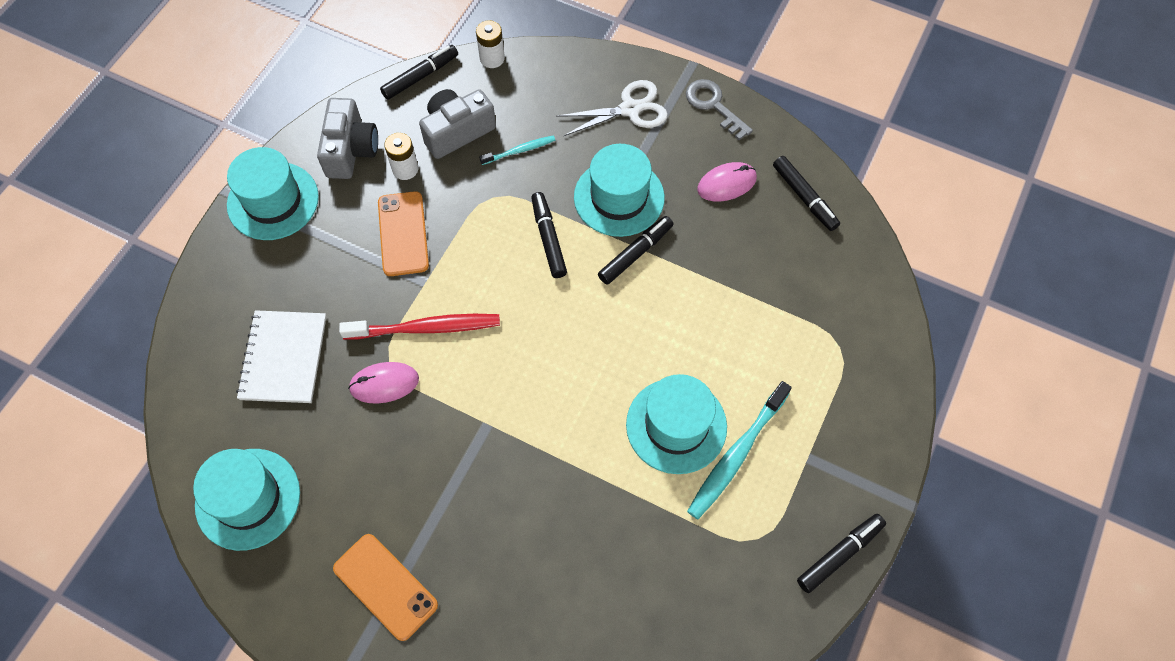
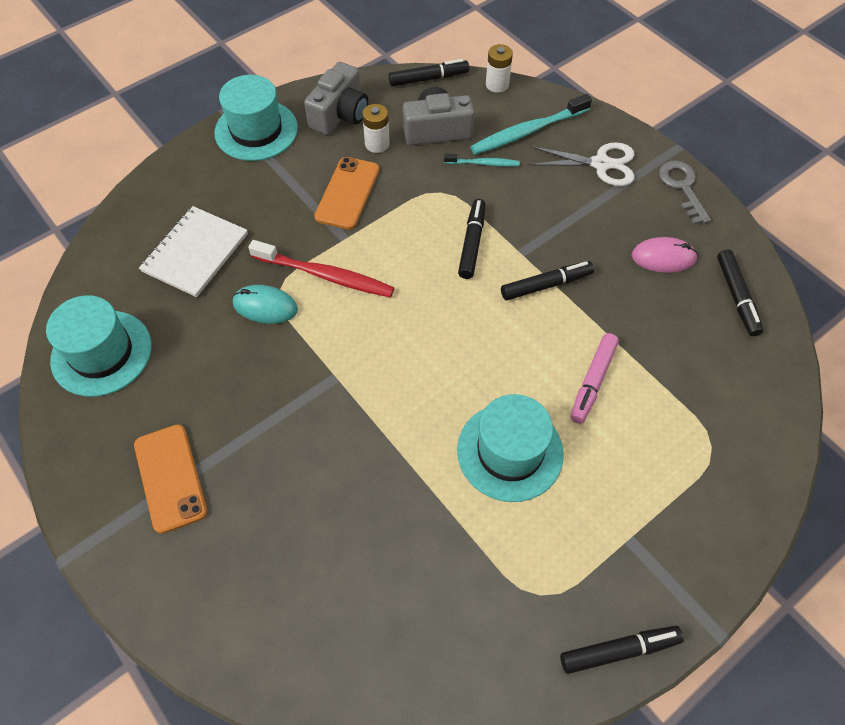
camera: 25 degrees right, 5 degrees down
(384, 384) = (265, 306): pink mouse -> turquoise mouse
(619, 197) = (554, 232): turquoise hat -> none
(717, 329) = (593, 381): none -> pink marker
(737, 454) = (557, 504): turquoise toothbrush -> turquoise toothbrush (528, 131)

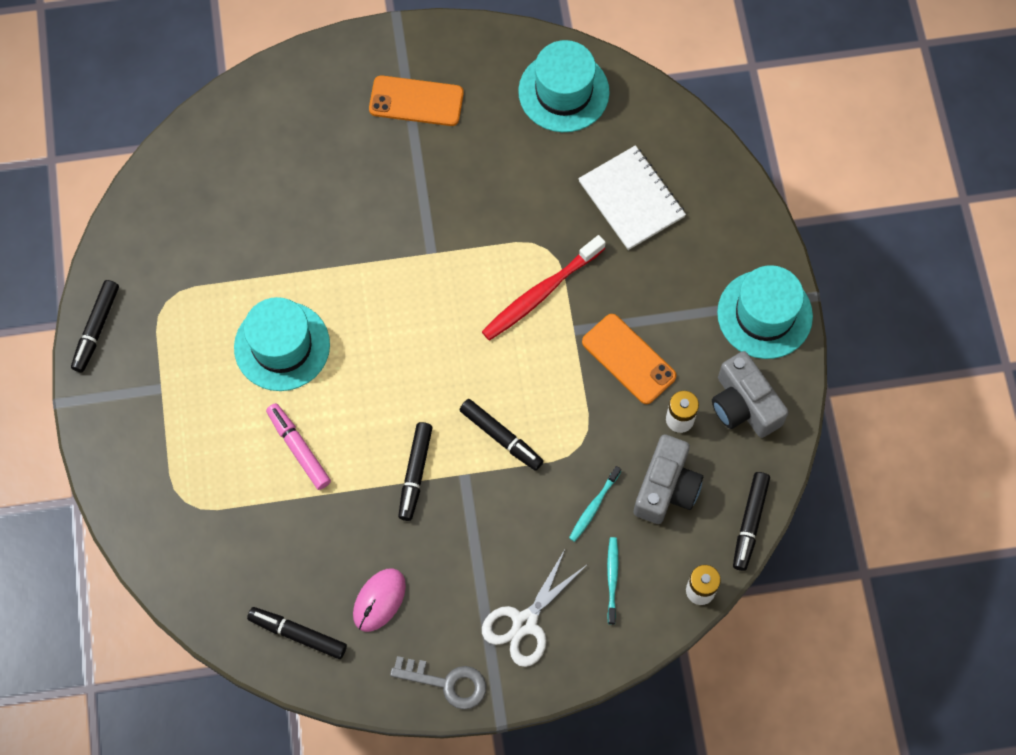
camera: 120 degrees right, 10 degrees up
(265, 306) = (536, 230): turquoise mouse -> none
(528, 131) = (612, 579): turquoise toothbrush -> turquoise toothbrush, size x0.55

